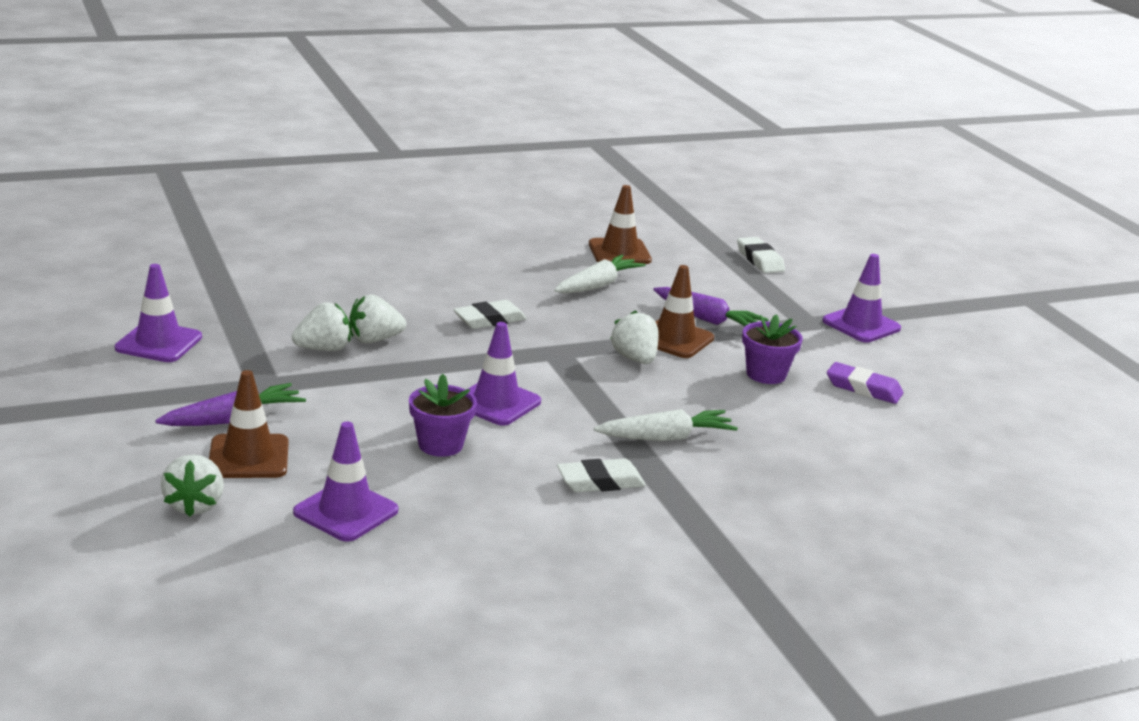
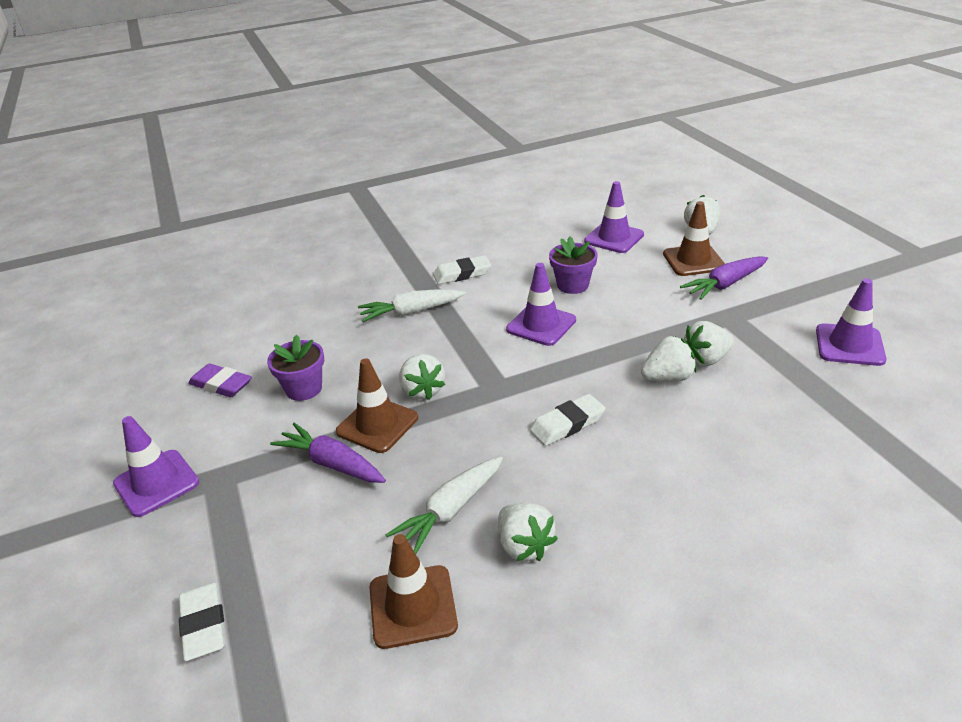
camera: 175 degrees left, 10 degrees up
(540, 265) = (524, 546): none -> white strawberry

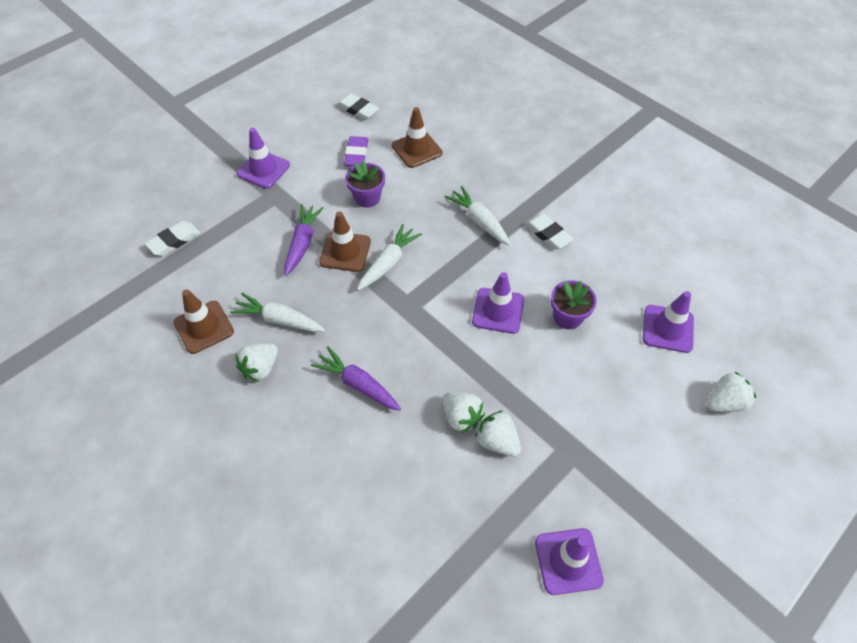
camera: 65 degrees right, 20 degrees up
(422, 390) = (388, 263): white strawberry -> white carrot
(567, 424) = (382, 361): white eraser -> white eraser (357, 110)
(693, 260) = (659, 405): brown traffic cone -> brown traffic cone (417, 149)
(725, 284) = (627, 439): purple carrot -> purple carrot (358, 384)

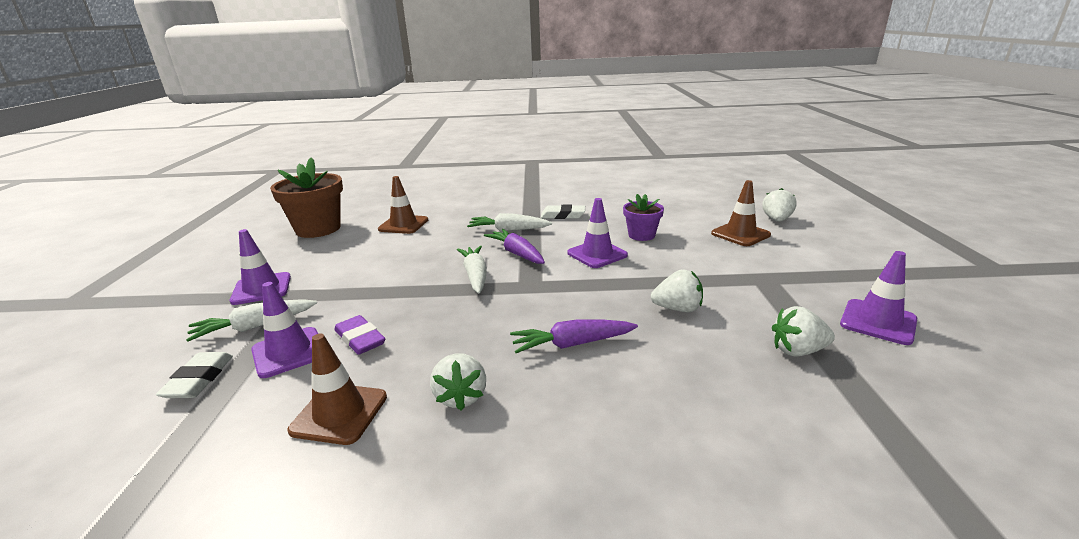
camera: 45 degrees left, 30 degrees down
(279, 320) = (427, 355): white carrot -> white carrot (255, 326)
(302, 243) = (375, 304): purple carrot -> purple carrot (517, 253)
(345, 252) = (426, 289): brown traffic cone -> brown traffic cone (740, 234)
(356, 154) = (352, 245): purple eraser -> purple eraser (360, 339)
(357, 110) = (318, 229): white eraser -> brown flower pot
(367, 198) = (399, 258): purple flower pot -> none
(497, 441) = (722, 303): white strawberry -> white strawberry (797, 351)
(667, 329) = (697, 213): purple traffic cone -> purple traffic cone (289, 352)

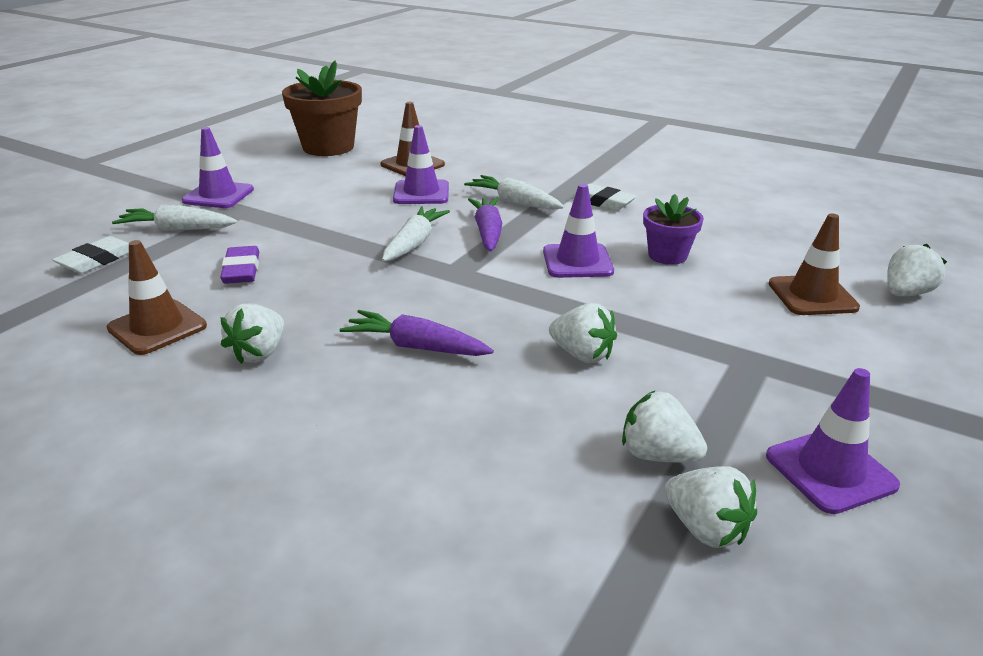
camera: 30 degrees right, 5 degrees up
(289, 352) = (178, 261): purple traffic cone -> purple traffic cone (421, 193)
(878, 382) = (705, 529): none -> white strawberry

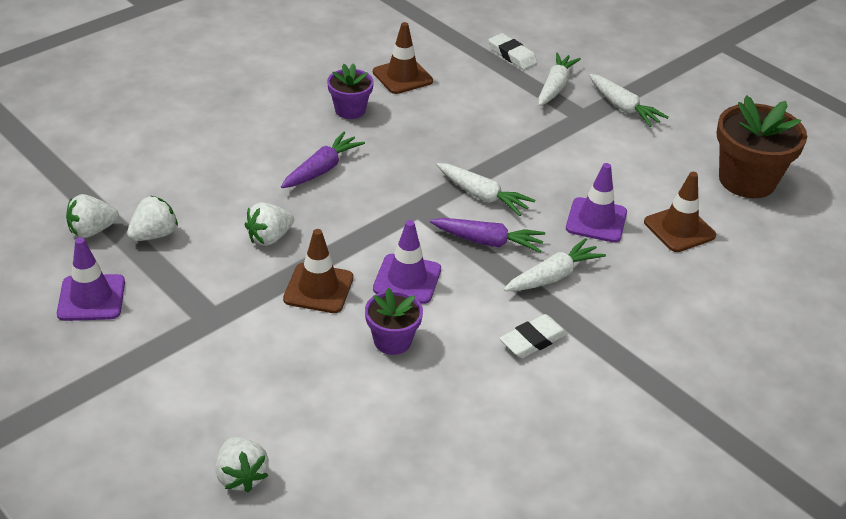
camera: 105 degrees right, 10 degrees up
(218, 195) = (623, 108): purple traffic cone -> white carrot
(241, 270) = (469, 110): purple eraser -> none
(259, 353) = (350, 110): white strawberry -> purple flower pot
(812, 296) = (274, 404): brown traffic cone -> brown traffic cone (318, 288)

